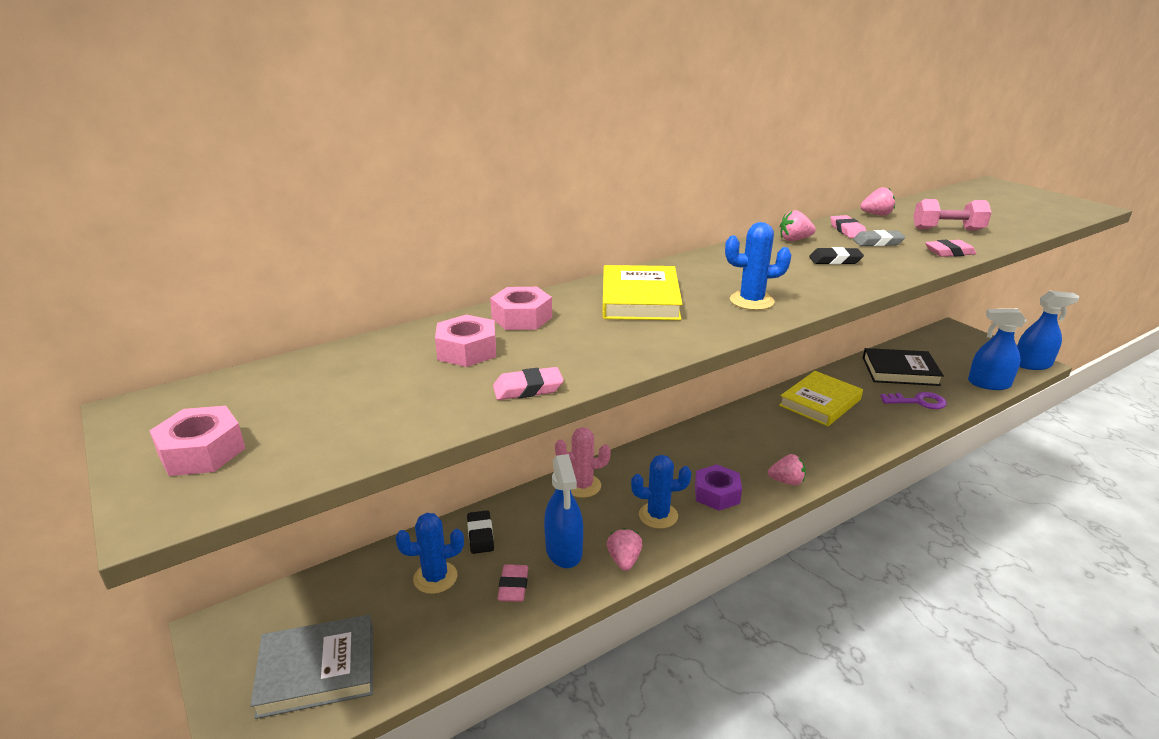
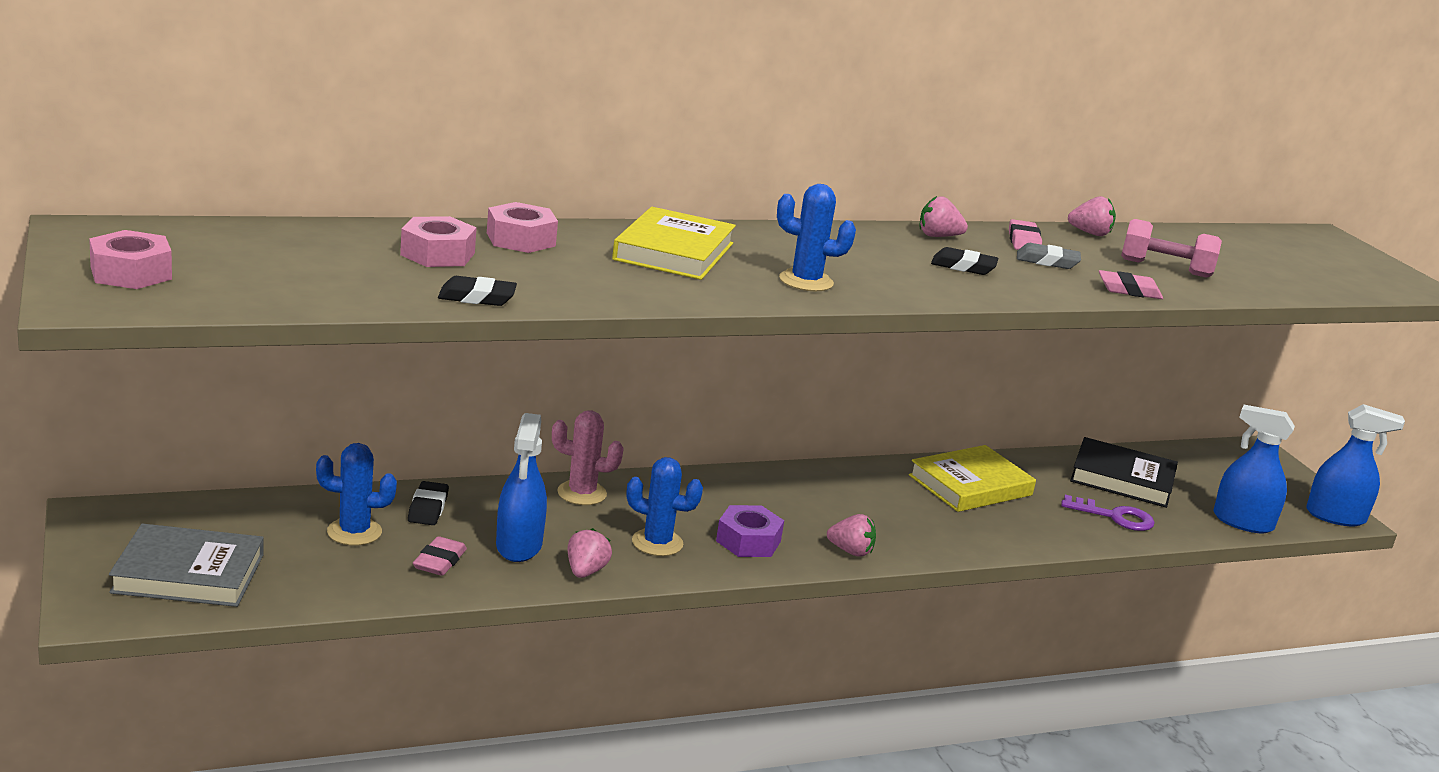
camera: 10 degrees right, 5 degrees down
(528, 389) = (477, 297): pink eraser -> black eraser

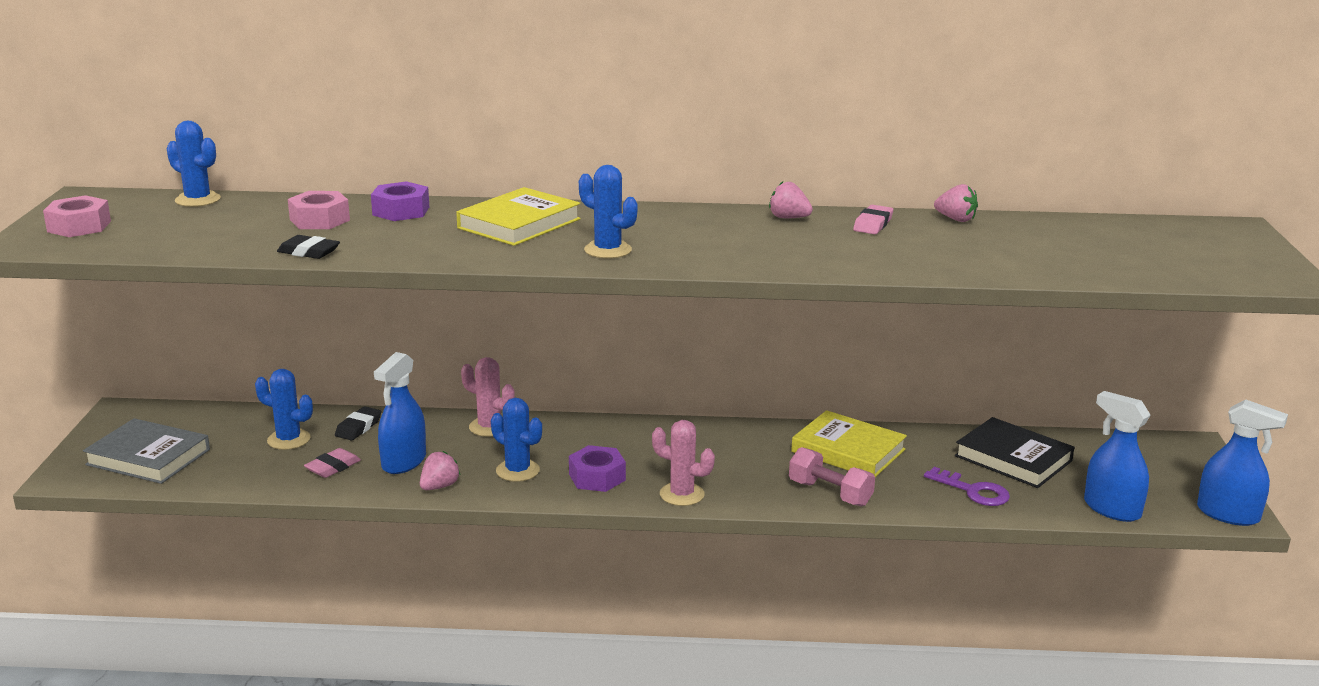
camera: 25 degrees right, 0 degrees up
(247, 230) = (197, 200): none -> blue cactus
(521, 239) = (401, 211): pink nut -> purple nut
(850, 551) = (682, 494): pink strawberry -> pink cactus
(963, 266) = (779, 243): black eraser -> none
(970, 485) = (848, 451): yellow book -> yellow book turned 45 degrees clockwise
(1047, 261) = (874, 242): grey eraser -> none
(1129, 290) = (928, 269): pink eraser -> none
(1165, 268) = (997, 251): pink dumbbell -> pink dumbbell (830, 493)

